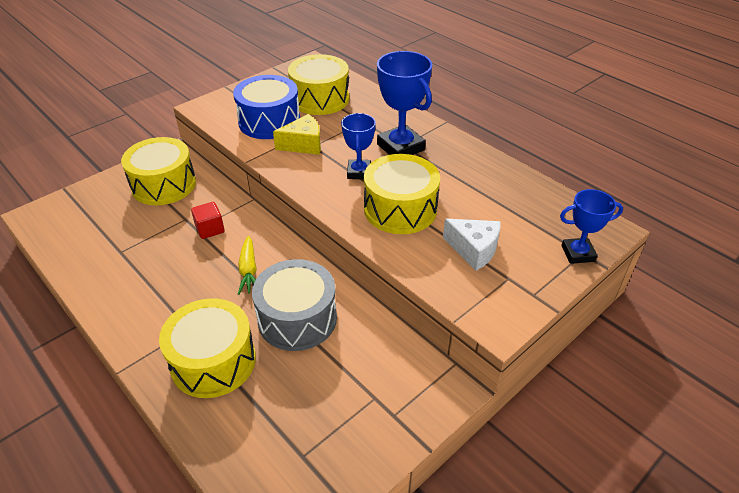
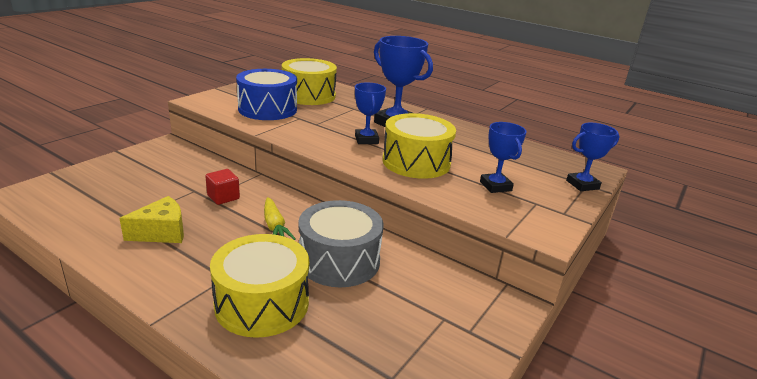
camera: 15 degrees left, 15 degrees down
(164, 185) = (164, 166): yellow drum -> none
(303, 145) = (306, 123): yellow cheese -> yellow cheese (162, 232)
(473, 250) = (495, 186): white cheese -> blue trophy

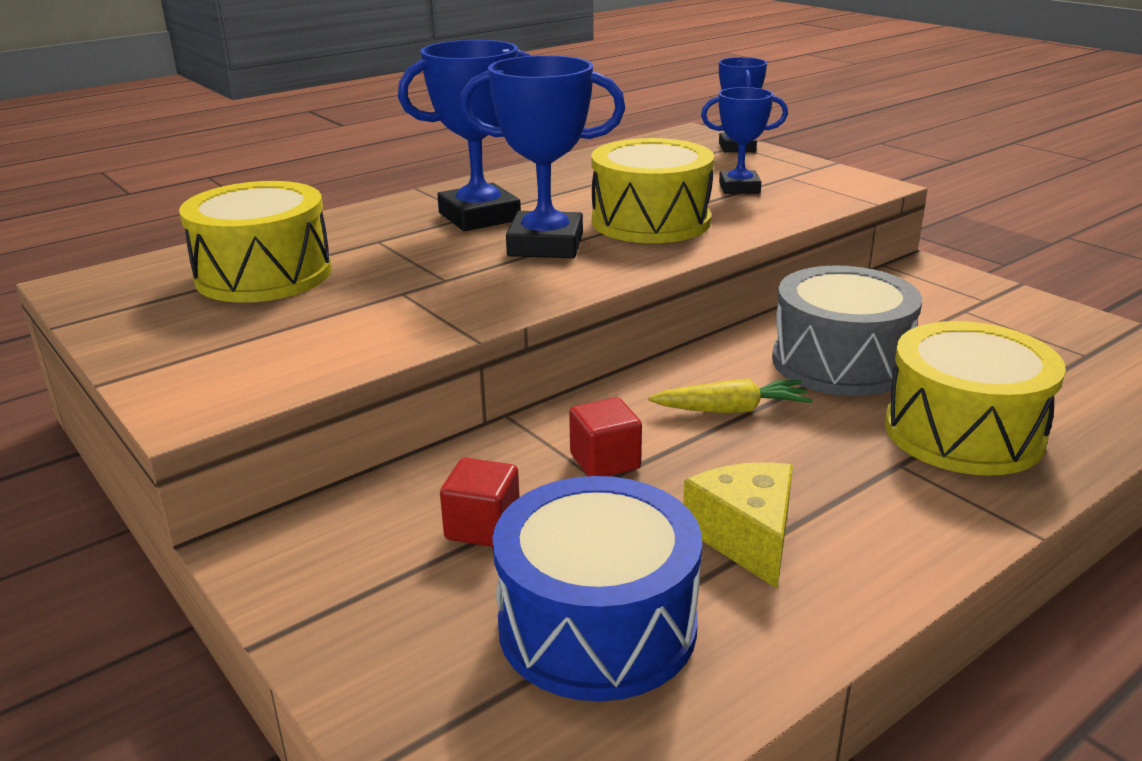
camera: 70 degrees left, 0 degrees up
(175, 177) = (483, 527): none -> red cube
(267, 109) = (325, 321): blue drum -> blue drum (597, 625)
(366, 140) = (545, 245): blue trophy -> blue trophy, size x1.63

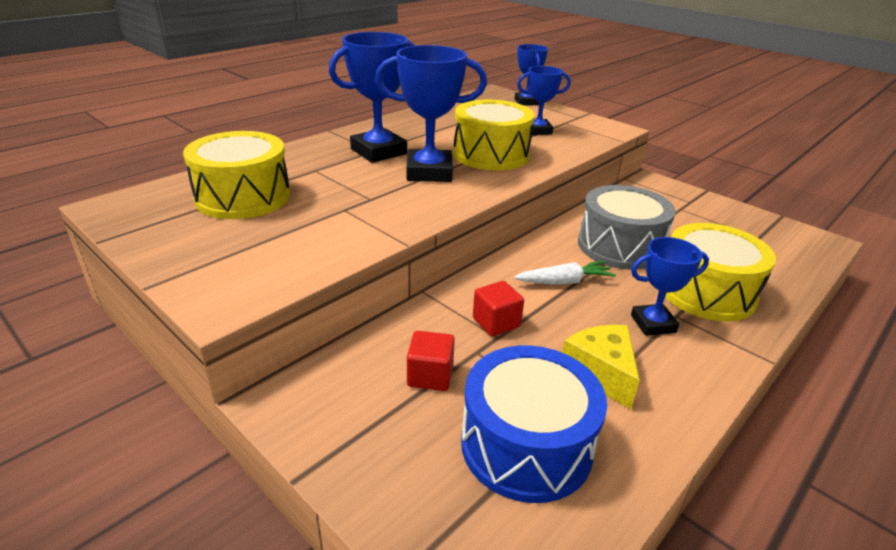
camera: 10 degrees left, 5 degrees up
(731, 410) = (564, 282): yellow carrot -> white carrot
(856, 473) = (653, 324): none -> blue trophy

